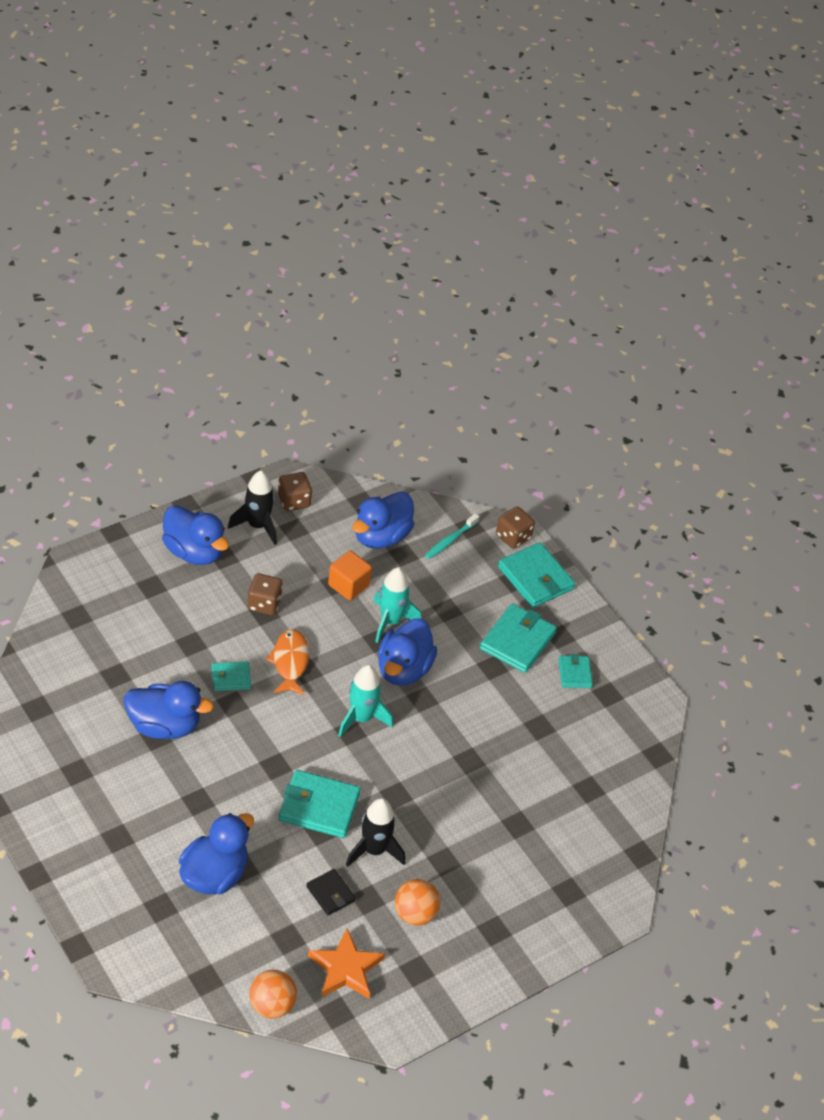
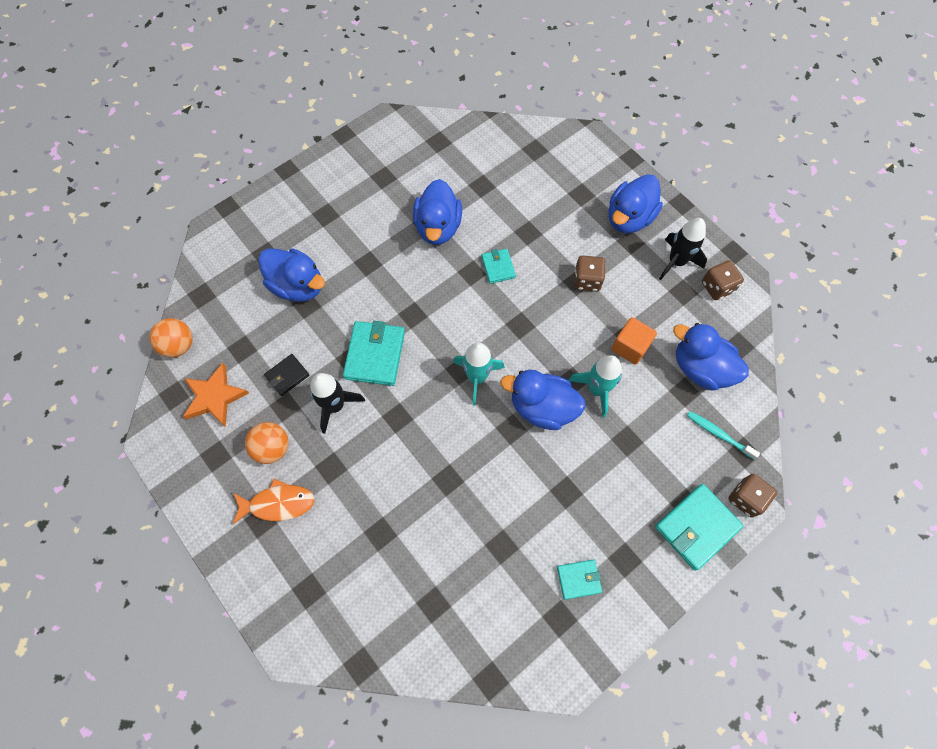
camera: 90 degrees right, 20 degrees up
(290, 662) = (527, 310): orange fish -> orange fish (278, 503)
(517, 641) = (606, 514): turquoise wallet -> none

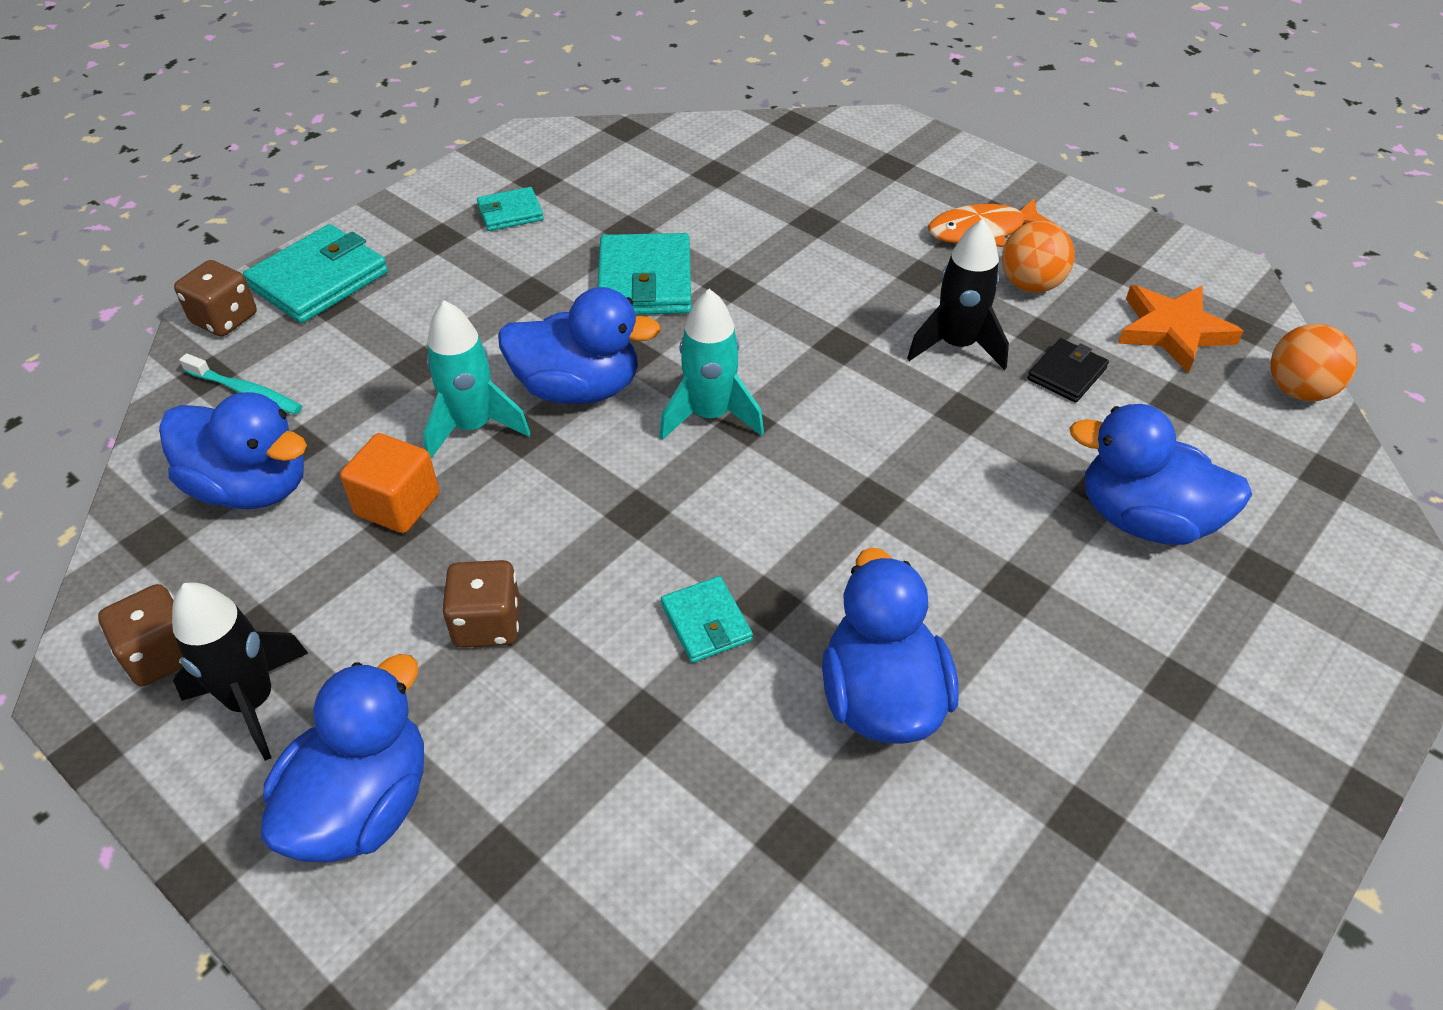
camera: 170 degrees right, 20 degrees down
(375, 355) = (920, 424): turquoise wallet -> turquoise wallet (645, 281)

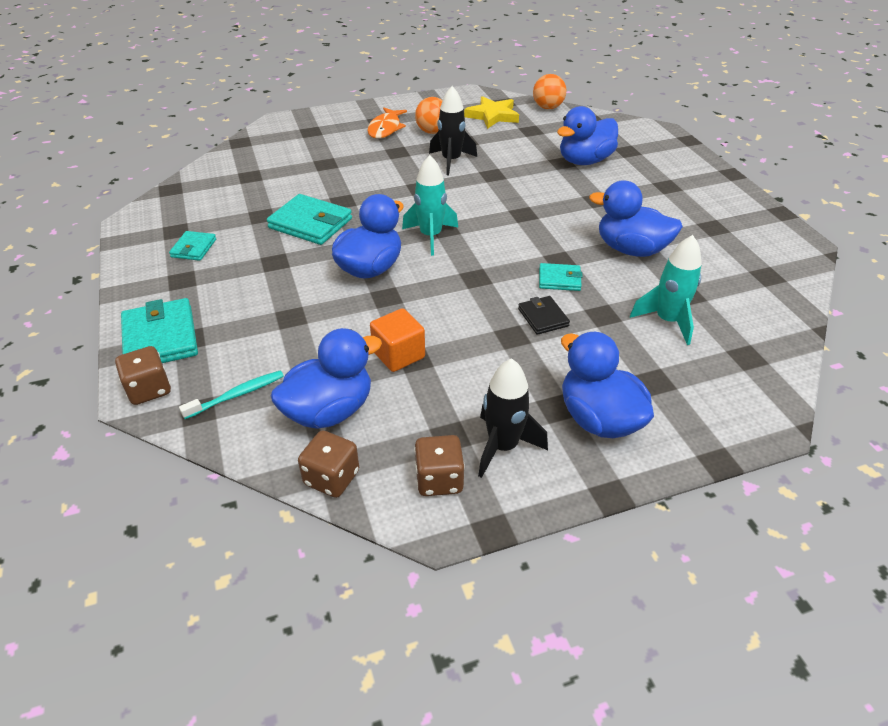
camera: 60 degrees left, 5 degrees down
(473, 427) = (364, 312): turquoise rocket -> turquoise rocket (667, 321)
(487, 623) = (511, 345): brown dice -> brown dice (331, 478)
(1066, 374) = (493, 145): black wallet -> black wallet (543, 317)
(1172, 331) = (492, 116): orange star -> yellow star

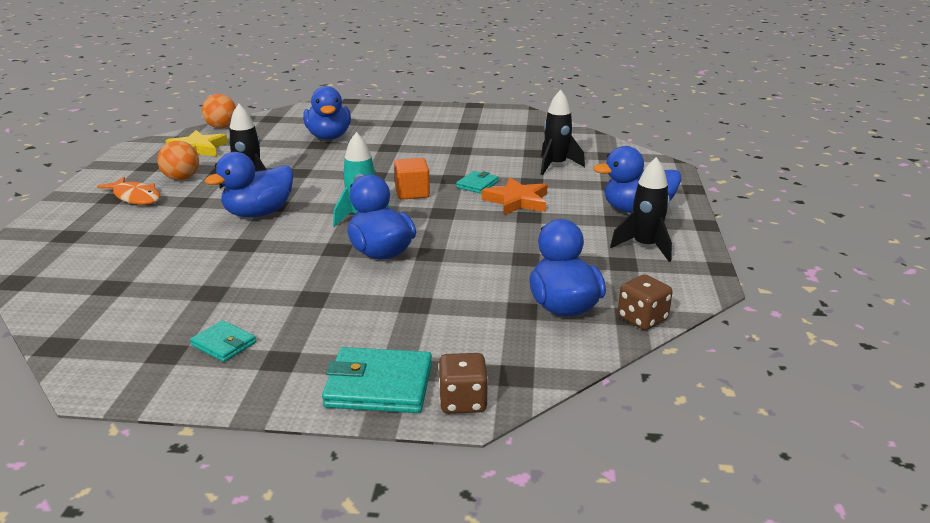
camera: 65 degrees left, 15 degrees down
(237, 395) = (509, 349): turquoise toothbrush -> none
(310, 223) = (265, 267): turquoise wallet -> none
(398, 355) = (515, 263): orange cube -> orange cube (412, 193)
(439, 479) = (665, 276): brown dice -> none
(543, 317) = (517, 201): black wallet -> orange star
(631, 249) = (466, 154): blue duck -> blue duck (258, 213)
(667, 321) = (556, 165): turquoise rocket -> black rocket

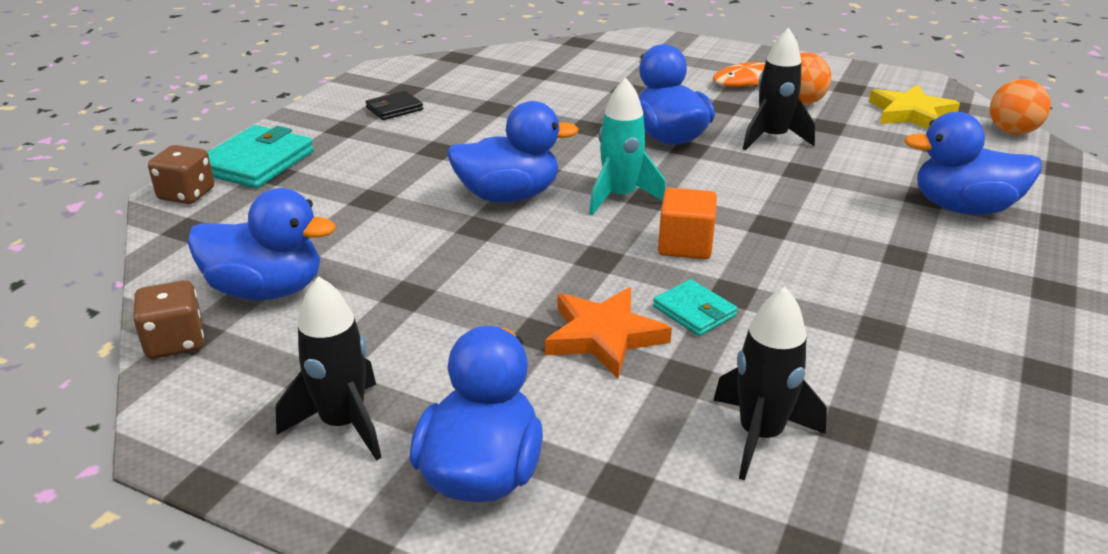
camera: 110 degrees right, 5 degrees up
(224, 344) = (394, 109): turquoise wallet -> black wallet

